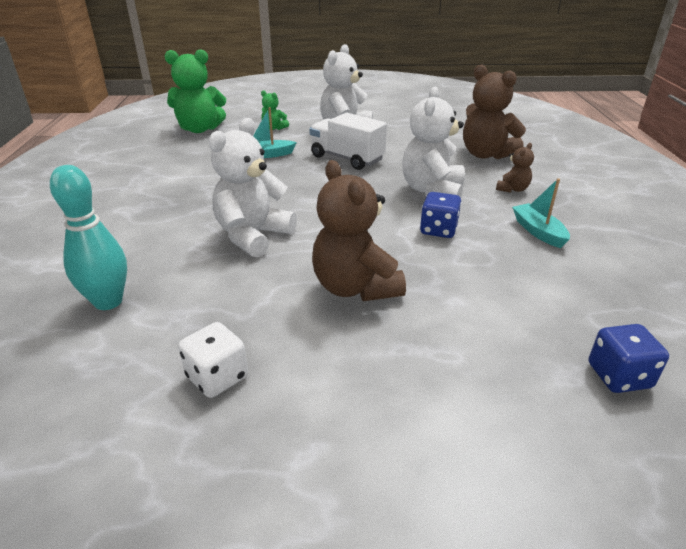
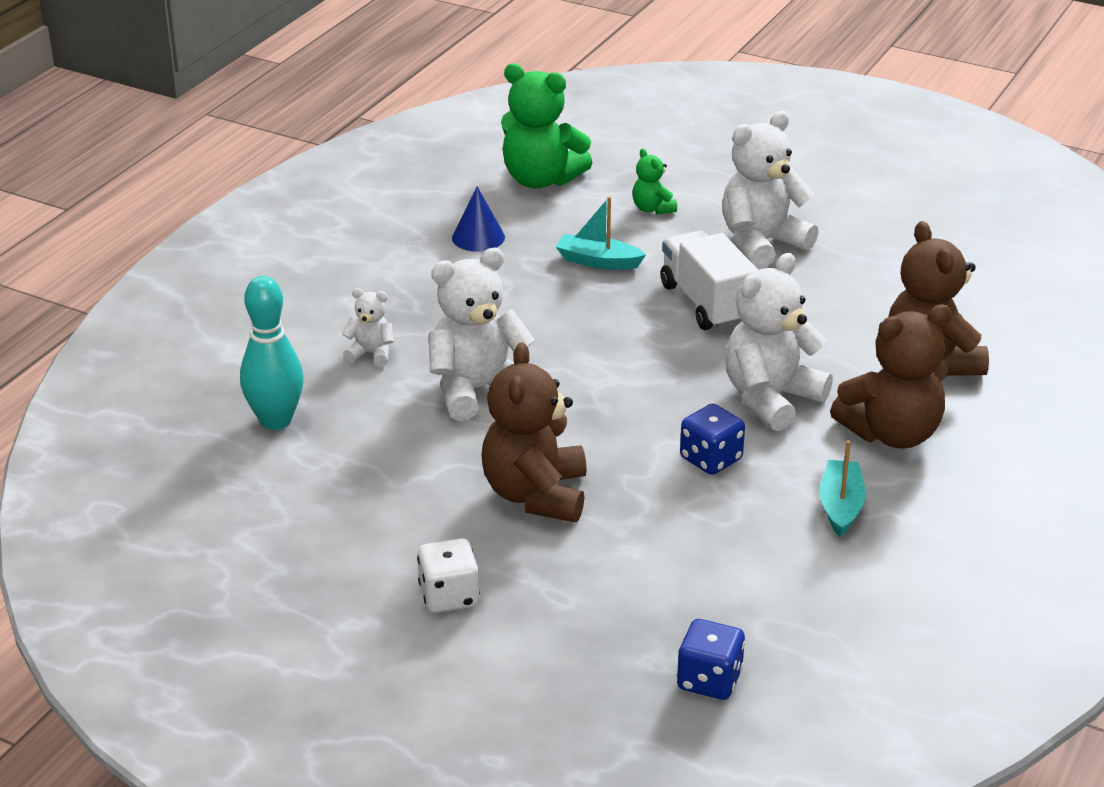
camera: 30 degrees right, 0 degrees up
(158, 236) = (371, 354): none -> white teddy bear
(184, 160) = (478, 237): none -> blue cone
(217, 377) = (329, 533): white dice -> white dice (449, 596)
(512, 189) = (892, 434): brown teddy bear -> brown teddy bear, size x2.05

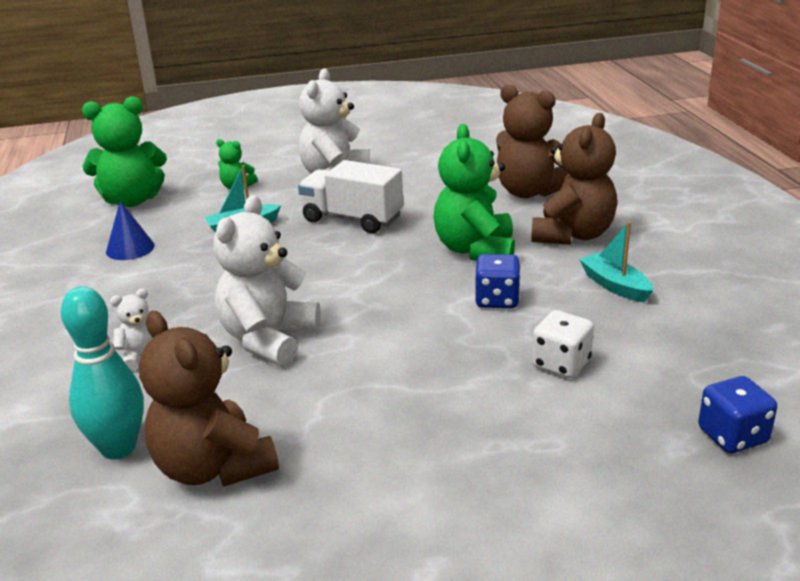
camera: 40 degrees left, 5 degrees down
(449, 596) = (468, 497): white dice -> white dice (561, 364)
(536, 495) = (419, 384): brown teddy bear -> brown teddy bear (213, 467)
(770, 399) = (475, 250): white teddy bear -> green teddy bear

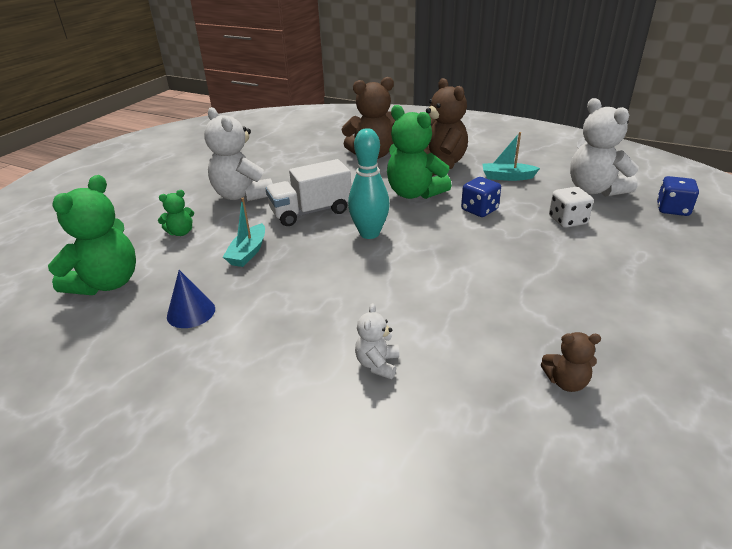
camera: 50 degrees left, 5 degrees up
(118, 448) = (499, 422): turquoise bowling pin -> turquoise bowling pin (369, 233)
(213, 467) = (566, 382): brown teddy bear -> brown teddy bear, size x0.49
(268, 339) = (424, 299): white teddy bear -> white teddy bear (594, 190)

